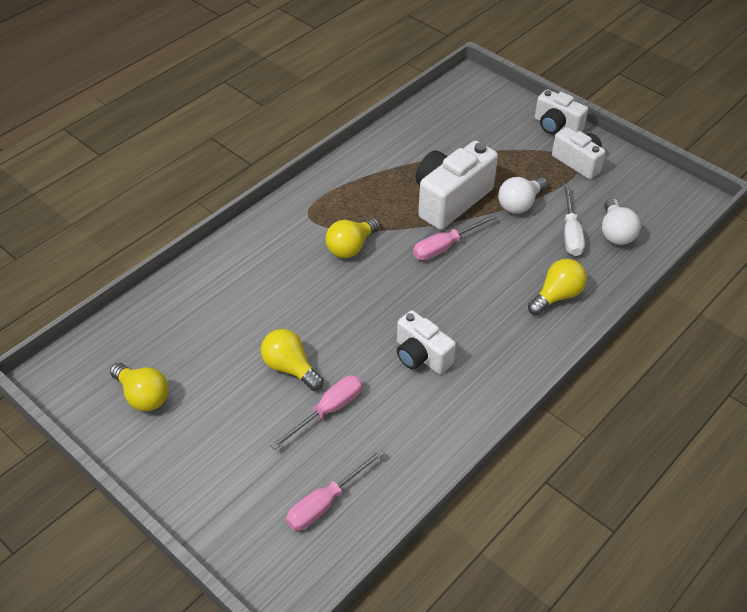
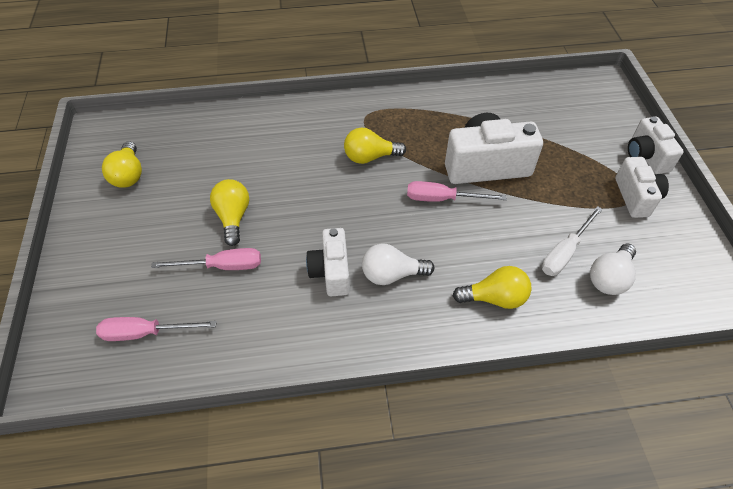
camera: 40 degrees right, 5 degrees up
(520, 204) = (543, 202): white light bulb -> white light bulb (392, 274)

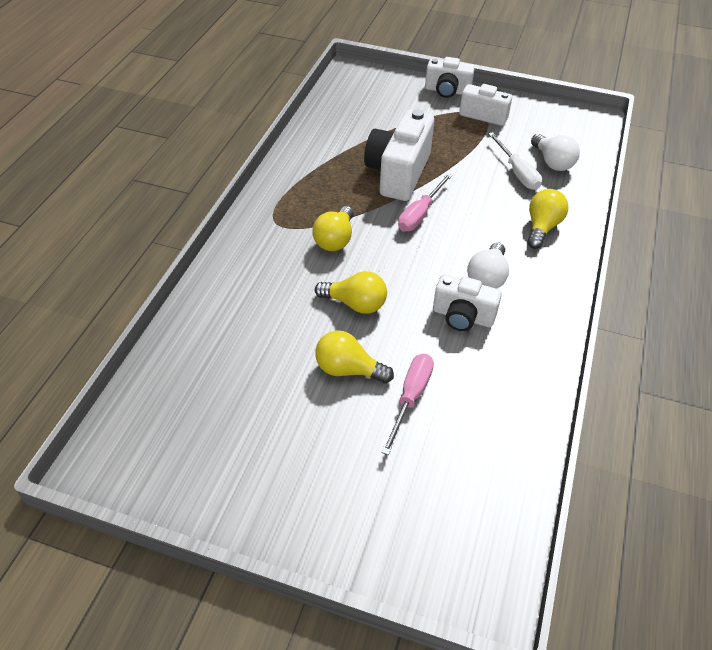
camera: 65 degrees left, 5 degrees down
(129, 175) = (212, 452): yellow light bulb -> yellow light bulb (355, 304)
(146, 333) = (465, 488): pink screwdriver -> none

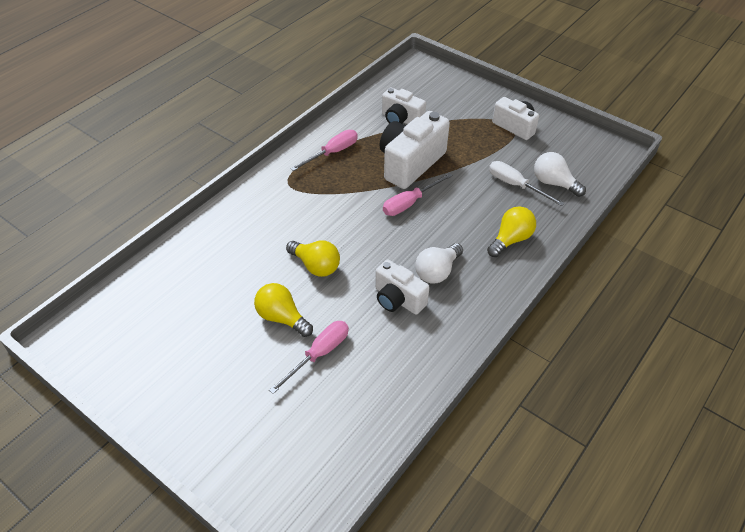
camera: 20 degrees right, 0 degrees up
(308, 180) = (332, 153): none -> pink screwdriver
(335, 239) = (328, 208): yellow light bulb -> none
(447, 91) = (493, 98): white camera -> white camera (401, 119)
(517, 172) = (516, 185): white screwdriver -> white screwdriver turned 135 degrees clockwise
(552, 162) = (554, 183): white light bulb -> white light bulb turned 135 degrees clockwise

